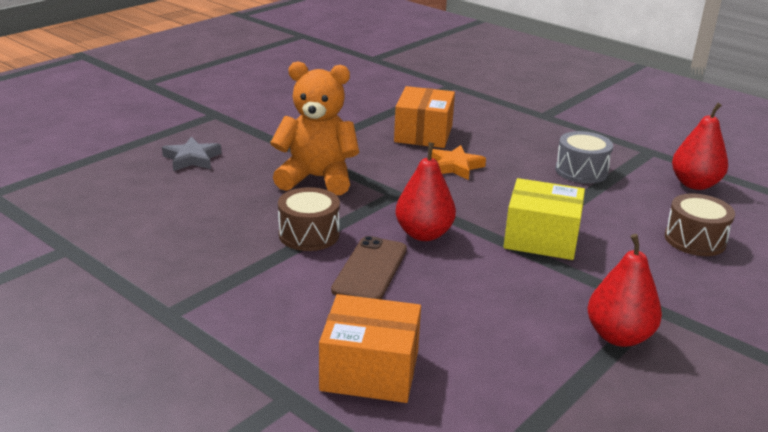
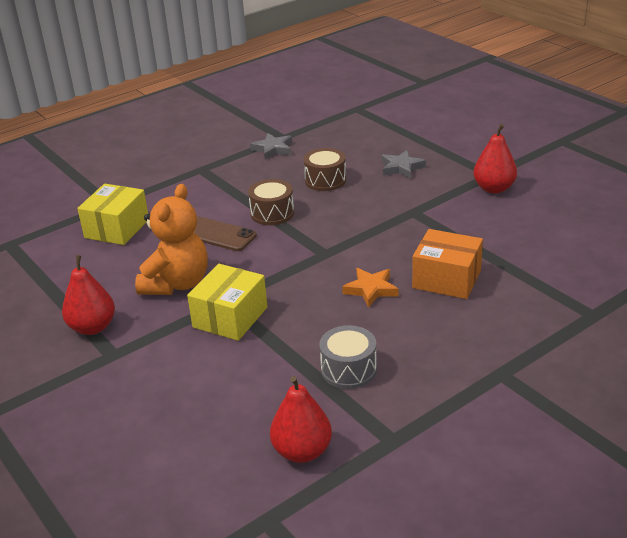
camera: 105 degrees right, 5 degrees up
(110, 253) = (273, 149): none -> grey star
(317, 178) = (359, 219): orange teddy bear -> orange teddy bear (177, 284)
(370, 371) = (117, 228): orange box -> yellow box
(424, 234) = (256, 261): red pear -> red pear (494, 188)
(695, 240) = (194, 411): brown drum -> brown drum (325, 180)

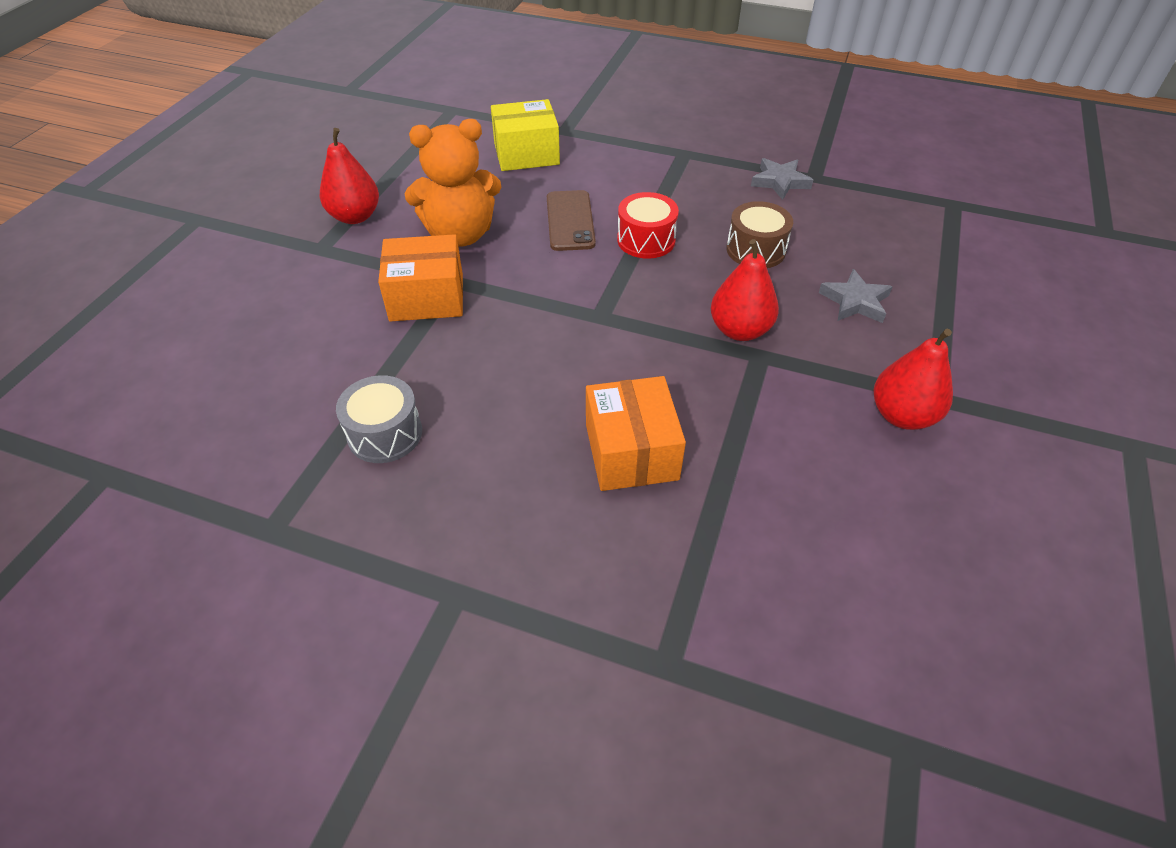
camera: 55 degrees right, 15 degrees up
(230, 317) = (426, 297): yellow box -> orange box
(272, 213) = (646, 240): brown drum -> red drum
(302, 451) = (223, 455): red pear -> red pear (739, 330)
(371, 289) = (555, 387): orange star -> none

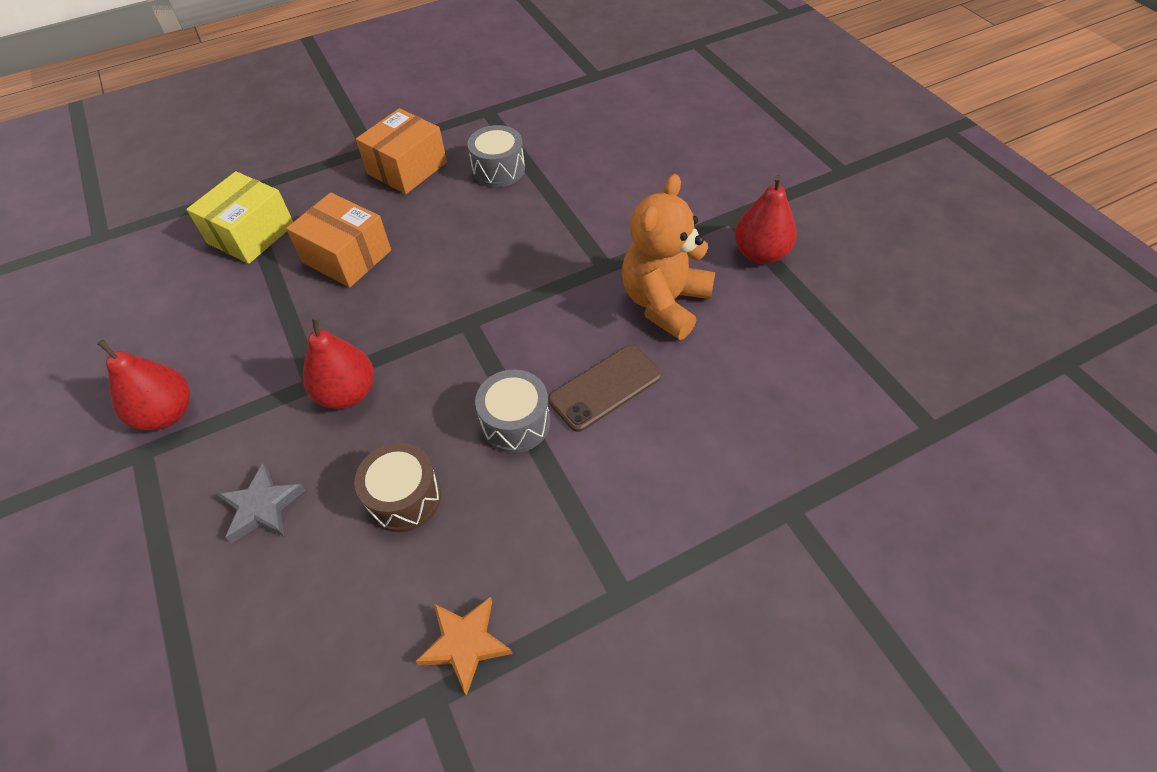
camera: 135 degrees right, 5 degrees up
(426, 297) = (602, 243): orange box -> orange box (407, 168)
(526, 154) = (764, 435): yellow box -> yellow box (251, 234)
(570, 221) = (605, 387): brown phone -> brown phone turned 75 degrees counterclockwise
(646, 240) = (515, 422): red drum -> grey drum
(779, 182) = (465, 644): grey star -> orange star

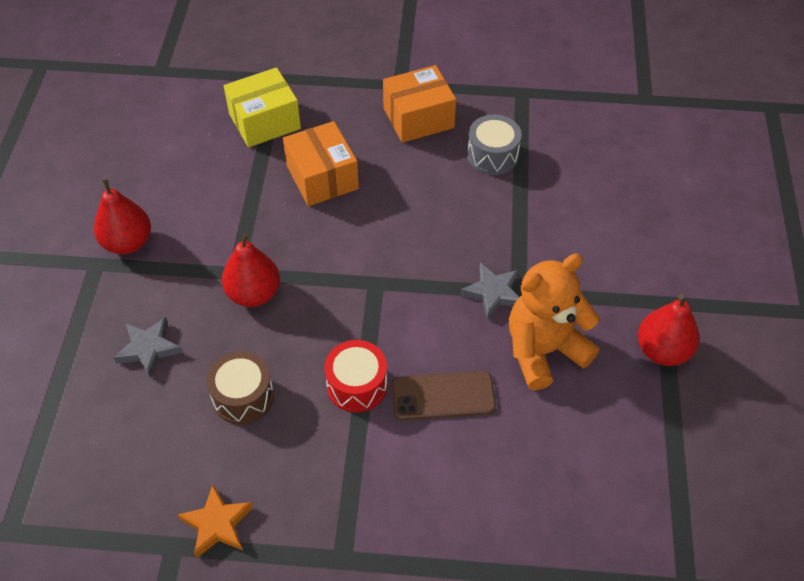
camera: 30 degrees right, 0 degrees up
(515, 422) = (357, 385): grey drum -> red drum
(583, 278) = (493, 293): none -> grey star

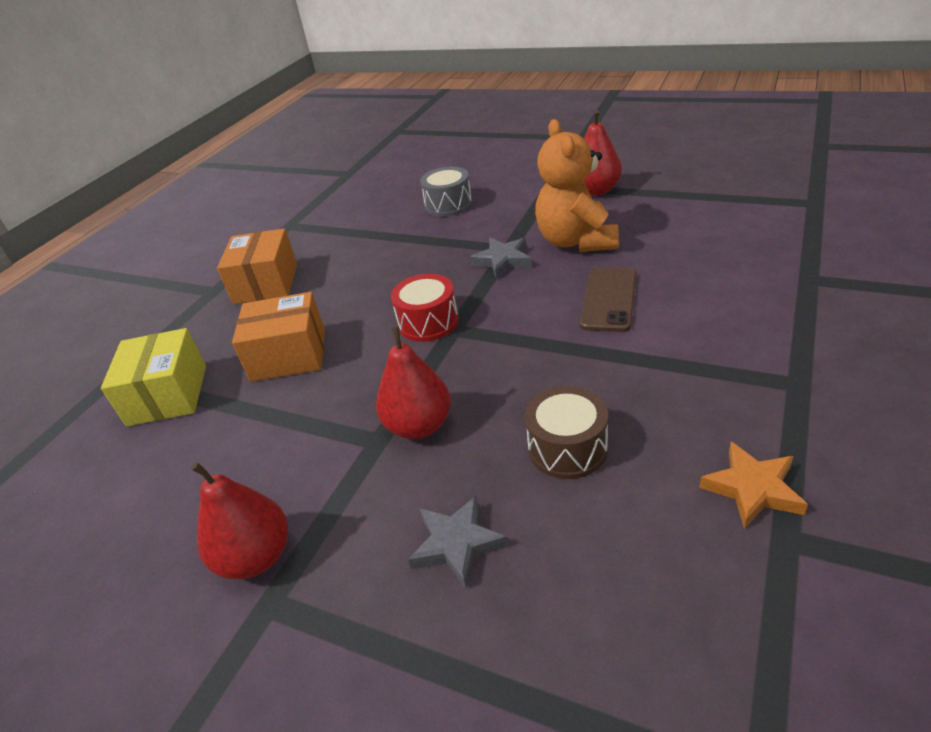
camera: 65 degrees left, 15 degrees down
(357, 385) = (579, 354): red drum -> red drum (428, 322)
(492, 155) = (347, 246): grey drum -> grey drum (448, 205)

